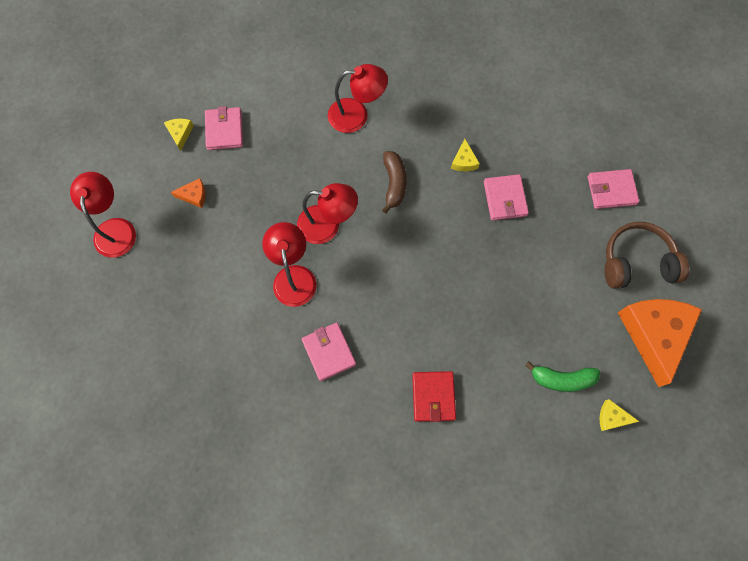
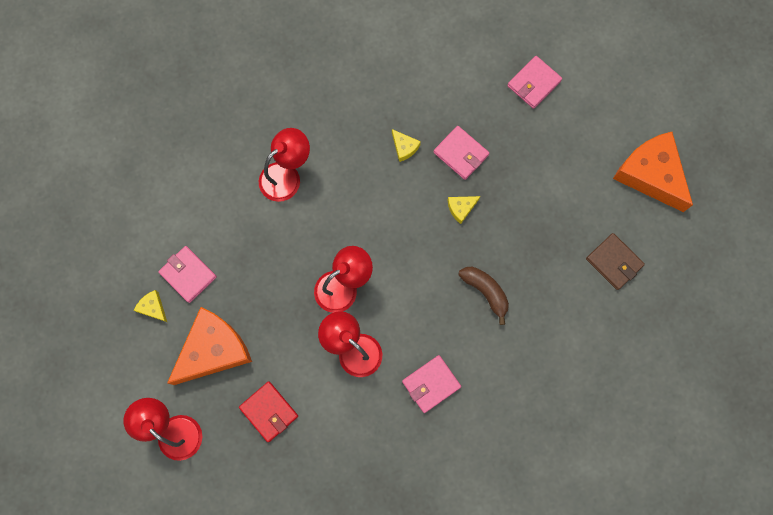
camera: 40 degrees left, 5 degrees up
(194, 195) = (213, 349): orange cheese -> orange cheese, size x2.41
(328, 352) = (431, 384): pink wallet -> pink wallet turned 60 degrees counterclockwise
(394, 184) = (366, 209): brown banana -> brown banana (485, 292)
(433, 396) = (535, 352): red wallet -> red wallet (269, 411)
(562, 379) = (614, 262): green banana -> brown wallet
(612, 417) = (669, 261): yellow cheese -> yellow cheese (461, 208)
(637, 262) = (596, 127): brown headphones -> none

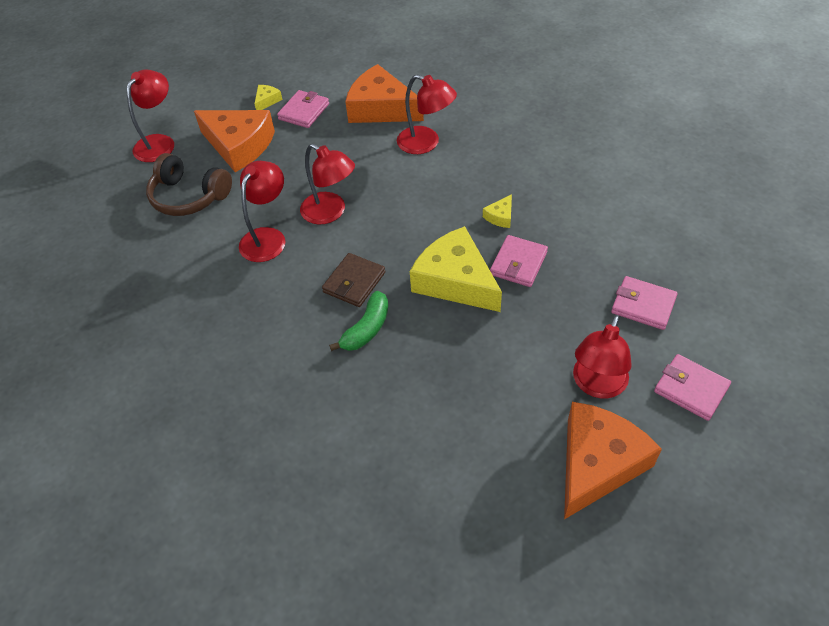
camera: 75 degrees right, 25 degrees down
(217, 200) = (381, 108): none -> orange cheese
(269, 411) = (189, 197): red wallet -> brown headphones
(431, 384) = (246, 310): pink wallet -> pink wallet (690, 389)
(461, 208) = (455, 281): yellow cheese -> yellow cheese, size x2.41
(485, 292) = (366, 329): brown banana -> green banana
(591, 147) = (597, 385): none -> red lamp
(614, 262) = (455, 451): brown wallet -> brown wallet (354, 282)

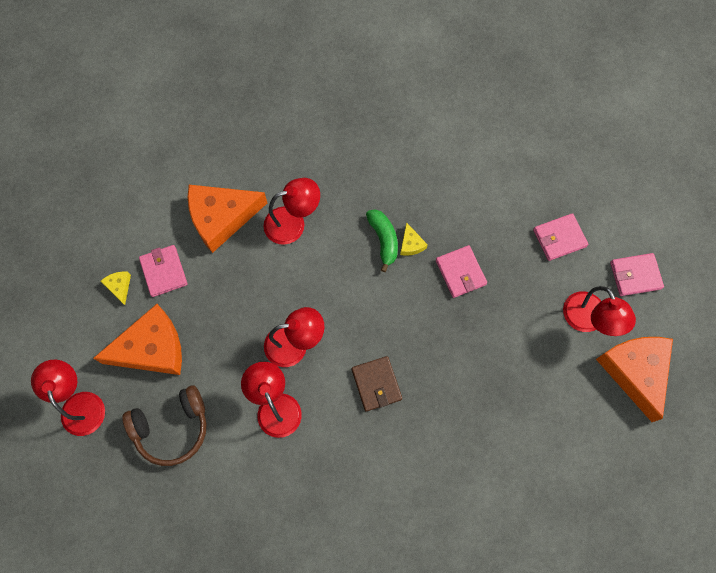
camera: 50 degrees left, 20 degrees up
(366, 329) = (423, 410): green banana -> green banana (383, 240)
(455, 281) = (437, 322): yellow cheese -> none

